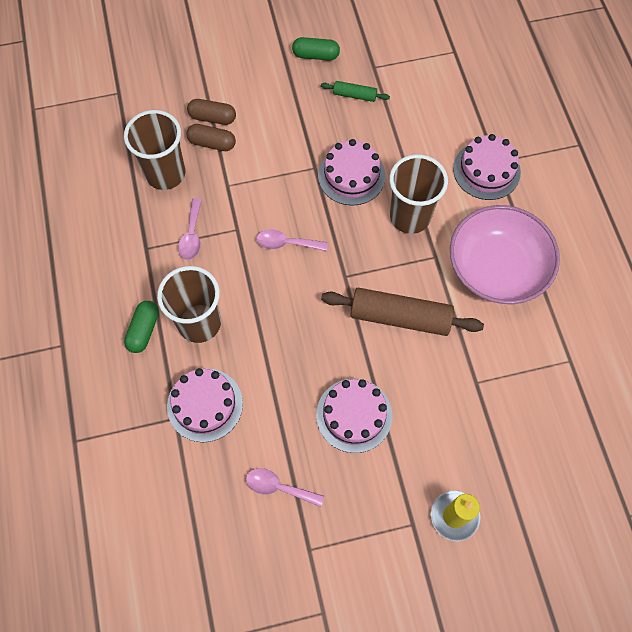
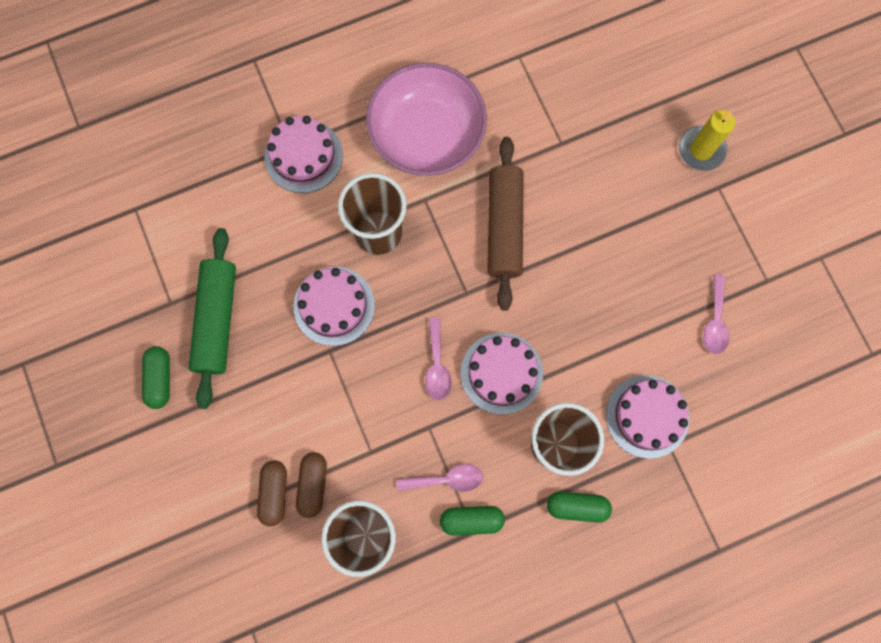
camera: 100 degrees left, 10 degrees up
(155, 248) = (471, 520): none -> green capsule
(354, 95) = (217, 320): green rolling pin -> green rolling pin, size x2.05
(354, 415) = (623, 258): pink cake -> pink cake (501, 373)

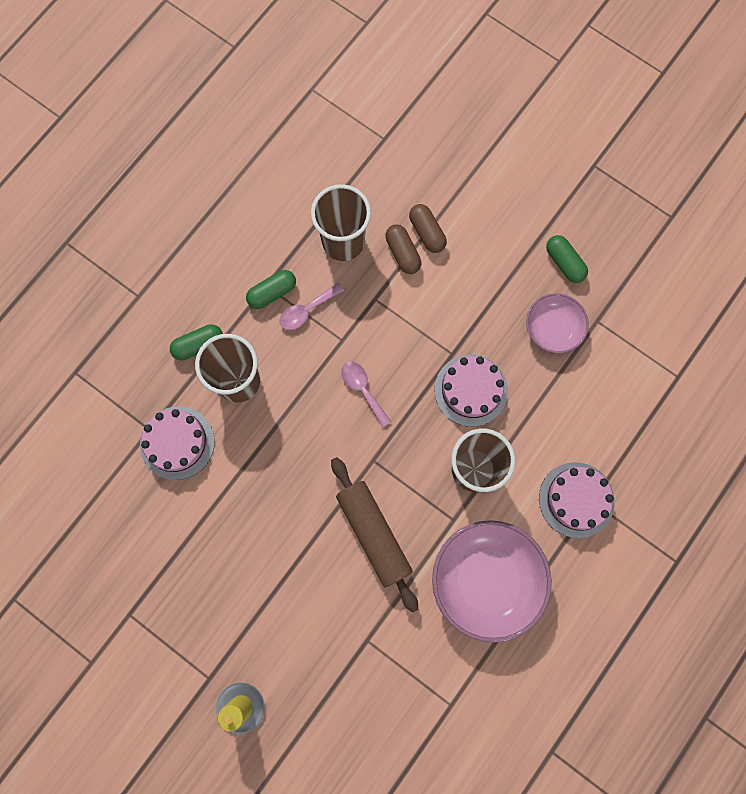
camera: 150 degrees right, 0 degrees up
(217, 320) = (553, 328): green rolling pin -> pink bowl
(501, 373) = (309, 412): pink cake -> none
(715, 321) = (158, 552): pink spoon -> none

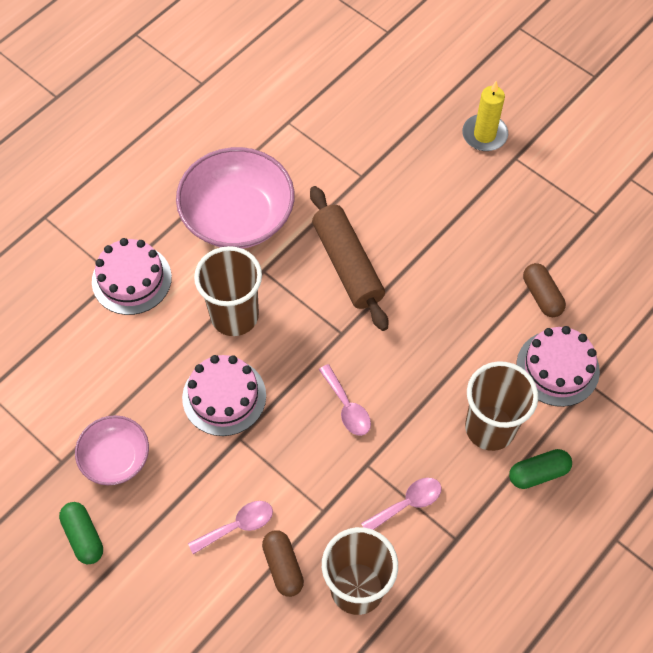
camera: 175 degrees left, 15 degrees down
(272, 293) = (449, 529): green capsule -> none
(427, 232) = (249, 591): brown capsule -> brown capsule (541, 296)
(443, 281) = (238, 526): none -> pink spoon

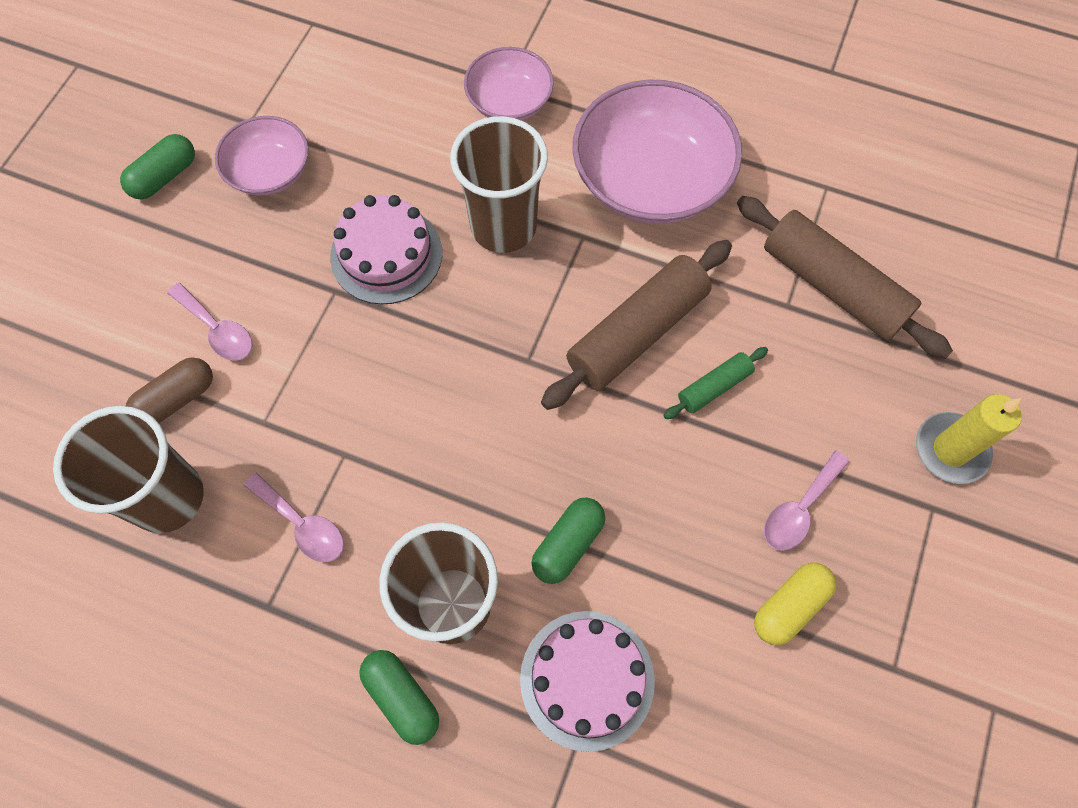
camera: 70 degrees right, 5 degrees up
(131, 279) = (509, 102): pink cake -> pink bowl
(347, 407) = (420, 402): pink spoon -> pink spoon (799, 509)
(359, 147) = (833, 286): none -> brown rolling pin
(401, 236) = (714, 387): none -> green rolling pin
(473, 351) = (568, 544): none -> green capsule
(541, 296) = (703, 620): brown capsule -> none
(548, 250) = (789, 606): none -> yellow capsule

